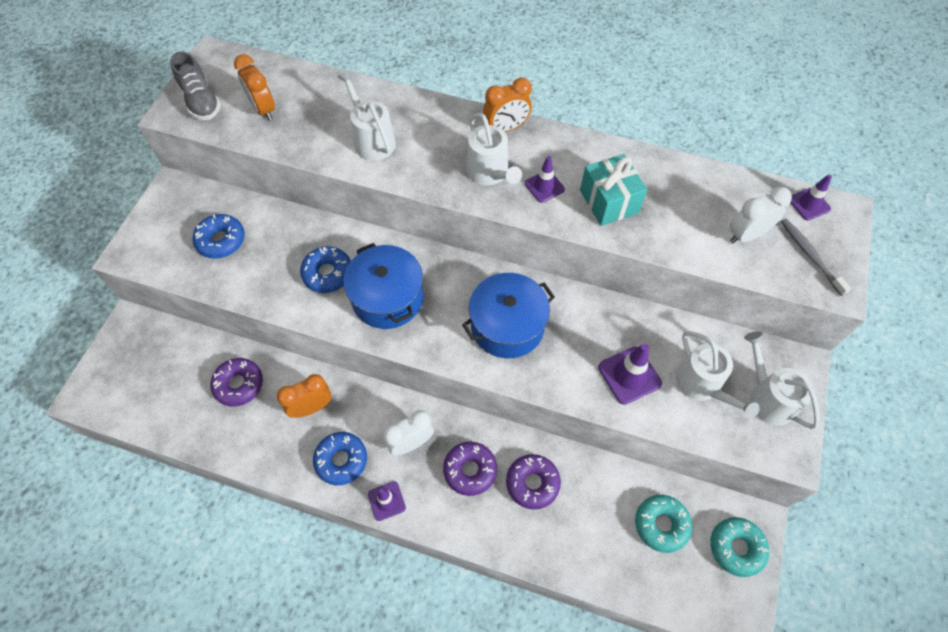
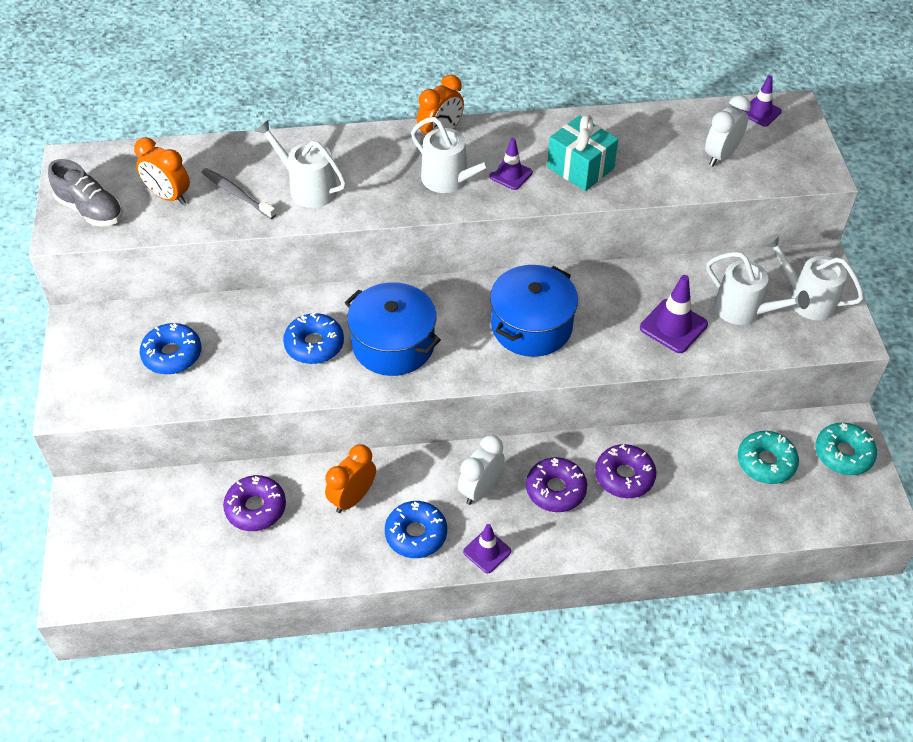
camera: 25 degrees left, 10 degrees down
(810, 255) = (784, 154): grey toothbrush -> grey toothbrush (236, 194)

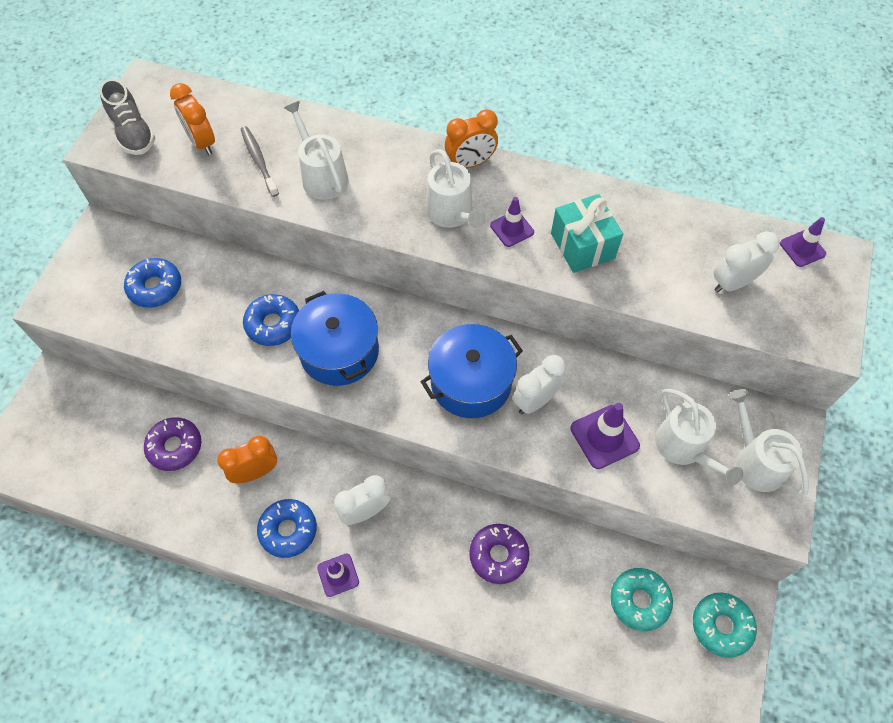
camera: 25 degrees right, 10 degrees up
(555, 490) = (430, 541): purple donut -> none
(597, 320) = (535, 401): none -> white clock

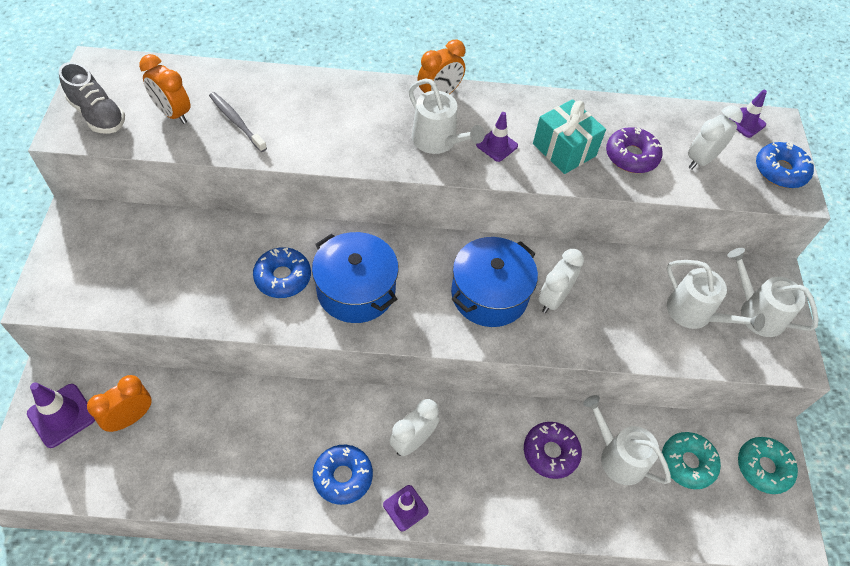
camera: 20 degrees left, 5 degrees down
(155, 287) = (150, 264): blue donut -> blue donut (780, 171)
(175, 447) = (202, 422): purple donut -> purple donut (631, 156)
(255, 472) = (293, 428): orange clock -> orange clock (130, 418)
(322, 176) = (304, 127): white watering can -> white watering can (618, 457)
(604, 437) = (624, 318): purple traffic cone -> purple traffic cone (62, 415)

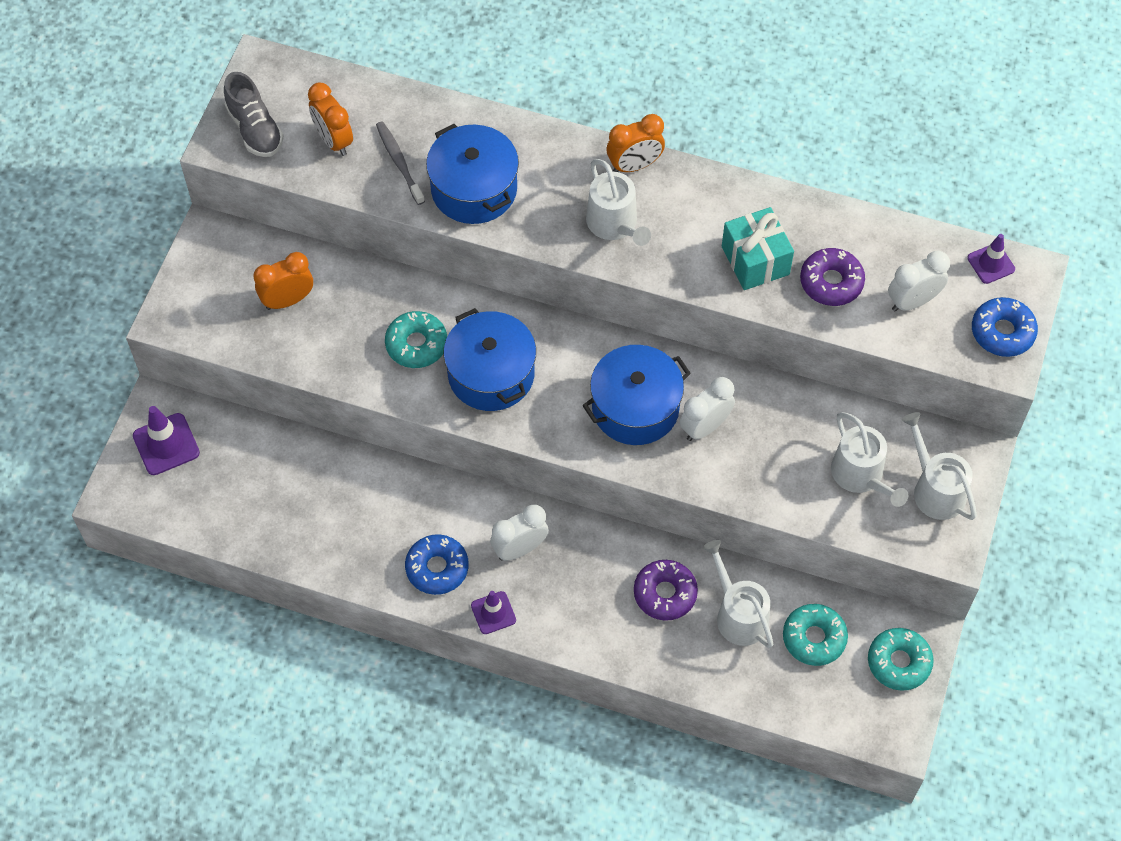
camera: 20 degrees right, 5 degrees up
(130, 418) = (234, 461): orange clock -> orange clock (288, 300)
(283, 277) = (416, 344): blue donut -> turquoise donut
(308, 132) = (474, 189): none -> blue pot
(497, 145) = (679, 241): purple traffic cone -> none

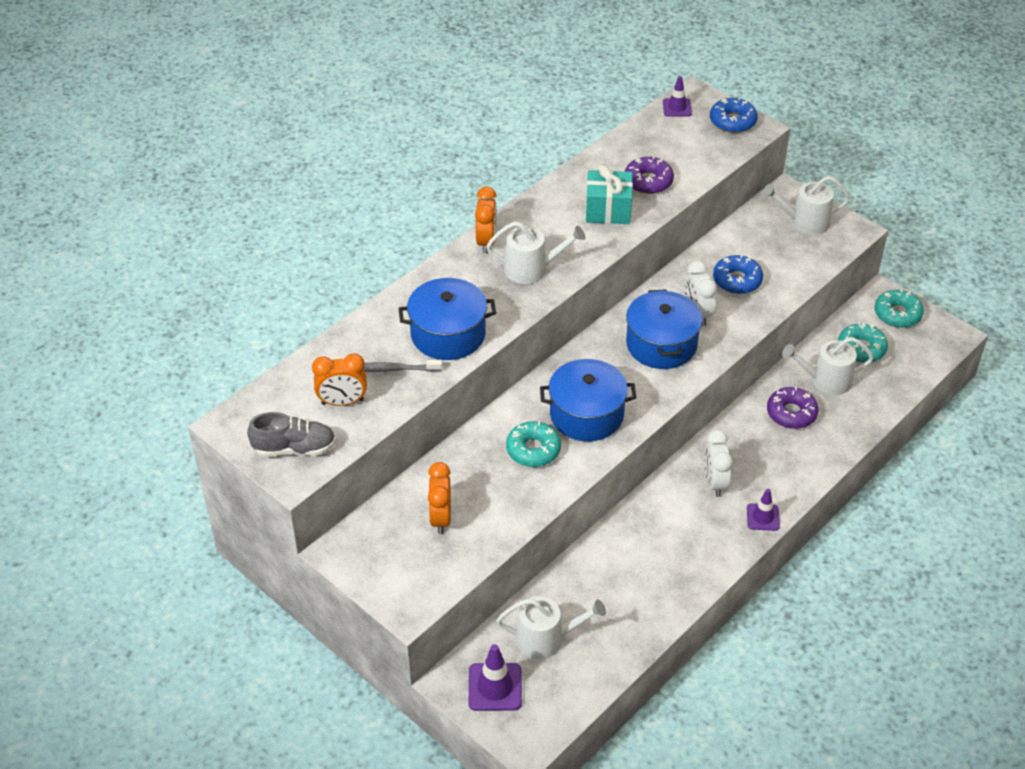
camera: 65 degrees left, 15 degrees down
(437, 568) = (707, 539): blue donut -> blue donut (737, 280)
(860, 475) = (776, 252): white watering can -> white watering can (546, 639)
(912, 301) = (686, 151): white clock -> none

